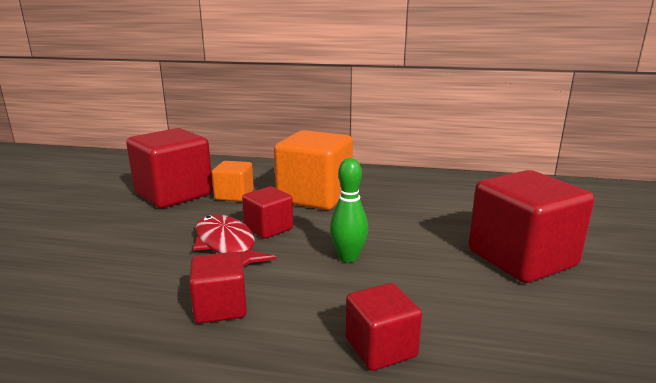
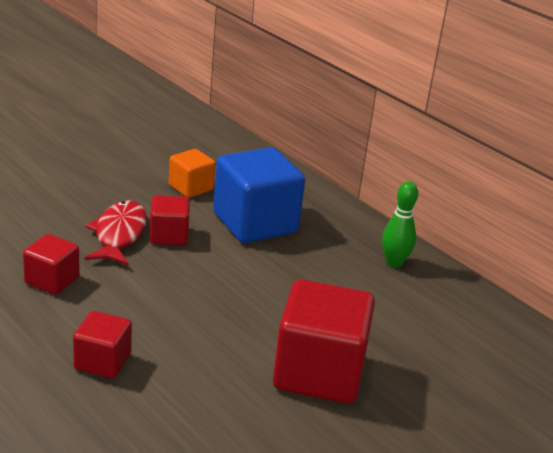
camera: 35 degrees right, 10 degrees up
(174, 194) = (146, 163): red cube -> none
(315, 196) = (255, 223): orange cube -> blue cube
(348, 257) = (186, 293): green bowling pin -> green bowling pin (394, 263)

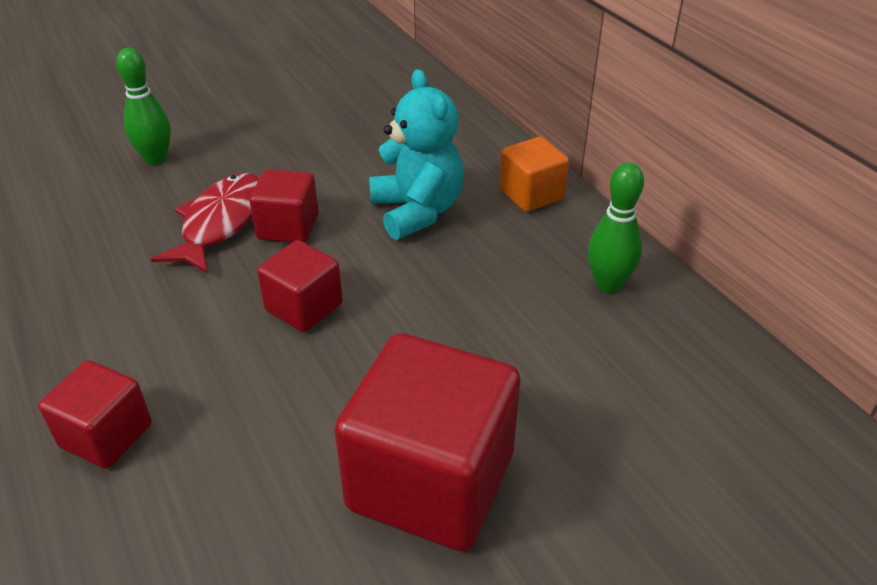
camera: 15 degrees right, 10 degrees up
(49, 193) = (156, 159): none -> green bowling pin
(52, 280) = (98, 292): red cube -> red cube (304, 307)
(191, 188) = (346, 155): orange cube -> orange cube (531, 194)
(255, 223) = (417, 211): blue cube -> turquoise teddy bear

